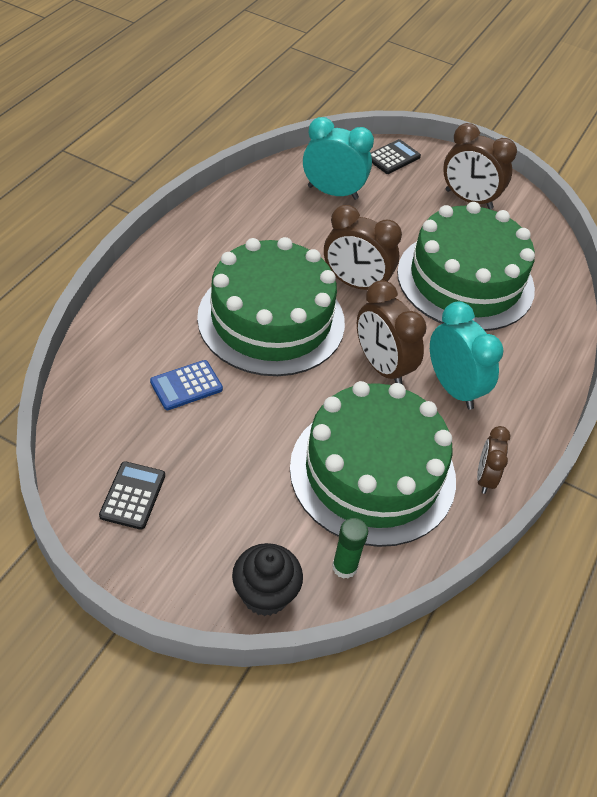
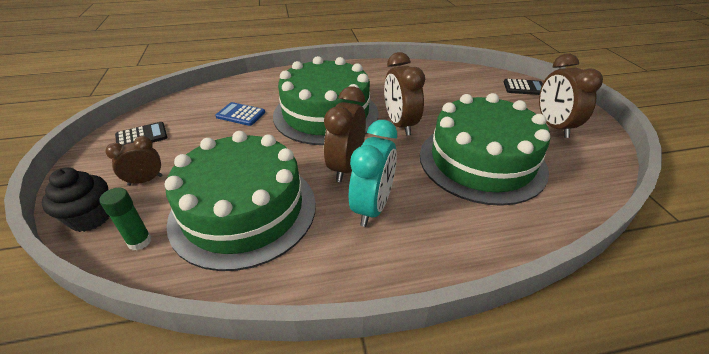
camera: 55 degrees right, 10 degrees down
(332, 192) = (456, 85): turquoise clock -> none
(485, 478) = (300, 273): brown clock -> brown clock (145, 180)

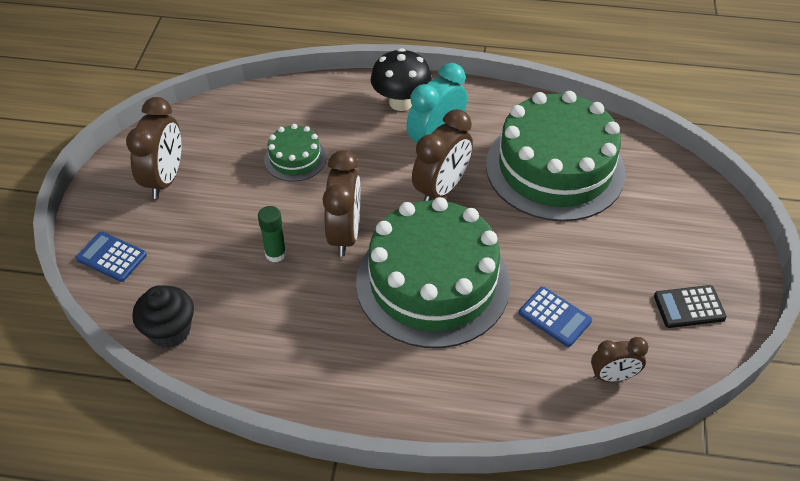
camera: 160 degrees left, 10 degrees up
(91, 217) = (700, 198): black cupcake -> black cupcake (170, 331)
(140, 241) = (645, 163): green glue stick -> green glue stick (275, 254)
(145, 180) = (661, 230): brown clock -> brown clock (613, 376)
(434, 242) = (401, 102): none -> black mushroom
(481, 161) = (295, 158): green cake -> green cake, size x0.45
(524, 88) = (111, 257): black calculator -> blue calculator

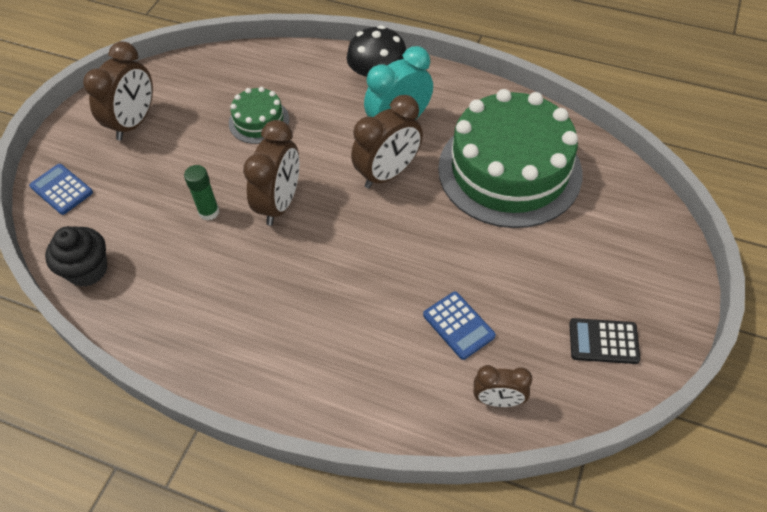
camera: 15 degrees right, 5 degrees up
(432, 283) = (348, 267): green cake -> none

